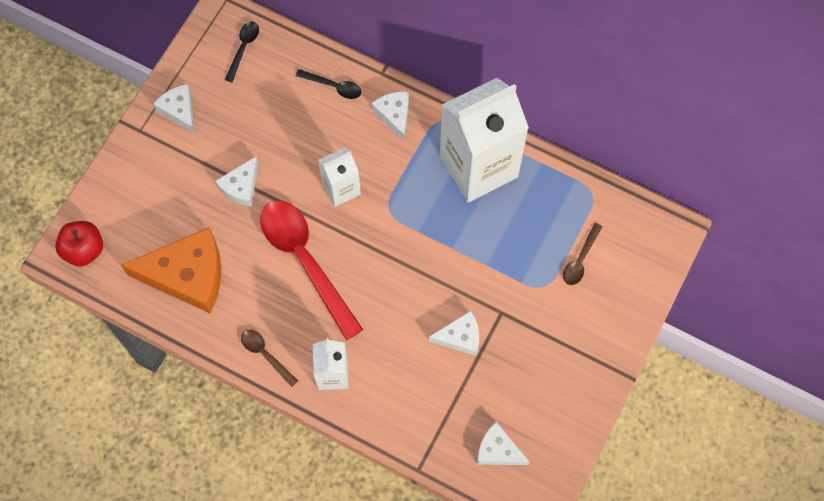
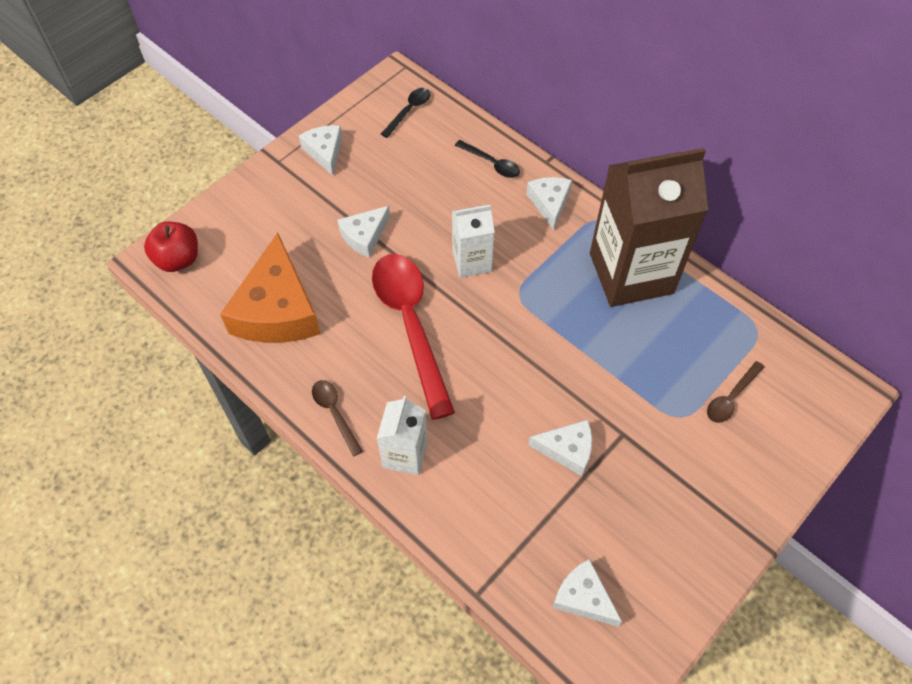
camera: 15 degrees right, 10 degrees down
(187, 275) = (277, 309): orange cheese -> orange cheese turned 75 degrees clockwise
(478, 166) = (631, 273): white carton -> brown carton

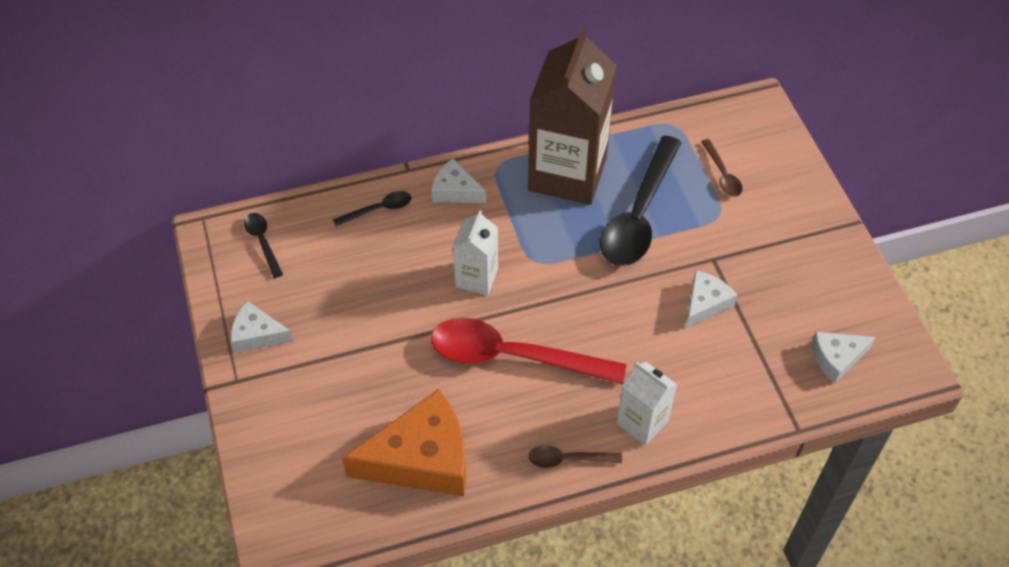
camera: 60 degrees left, 5 degrees down
(178, 259) = (295, 525): red apple -> none
(277, 309) = (421, 458): orange cheese -> orange cheese turned 45 degrees counterclockwise
(364, 236) = (387, 347): white cheese -> none
(628, 349) = (639, 214): none -> black spoon

